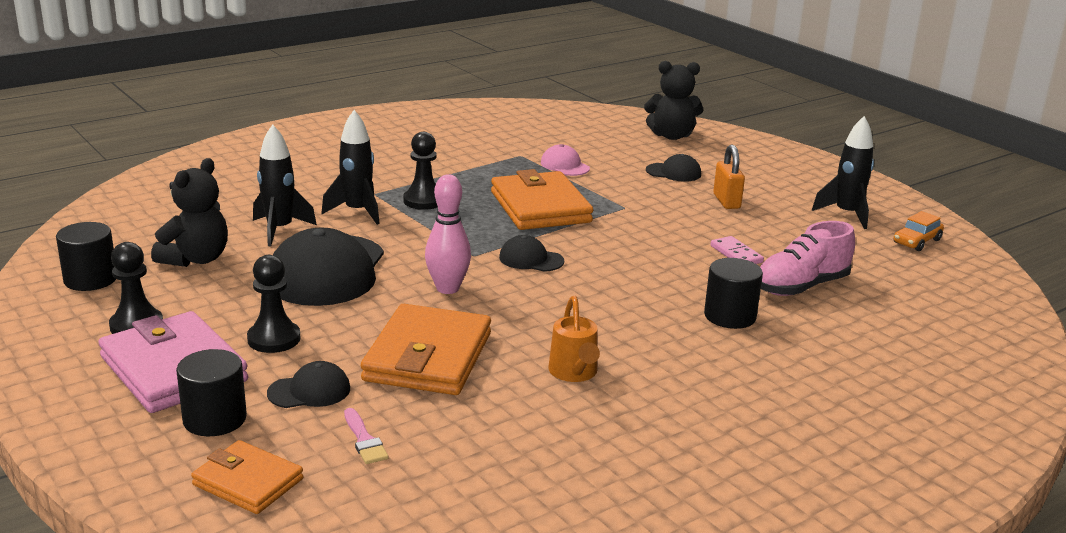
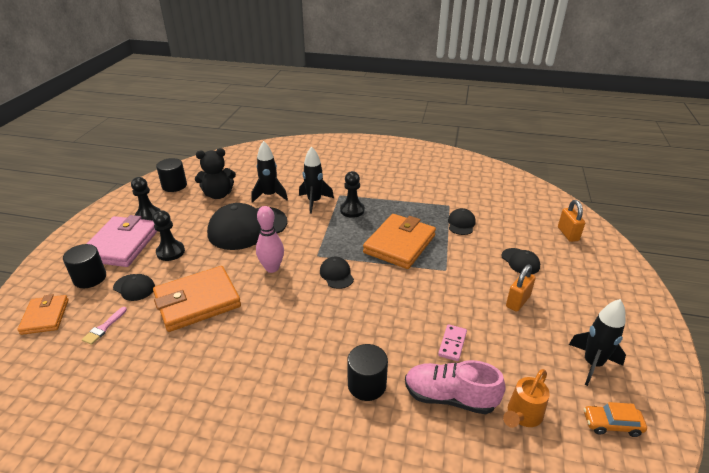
camera: 50 degrees right, 10 degrees up
(564, 166) = (461, 224): pink cap -> black cap
(574, 373) = (230, 358): orange watering can -> orange watering can (522, 415)
(671, 136) = (568, 234): black teddy bear -> orange padlock

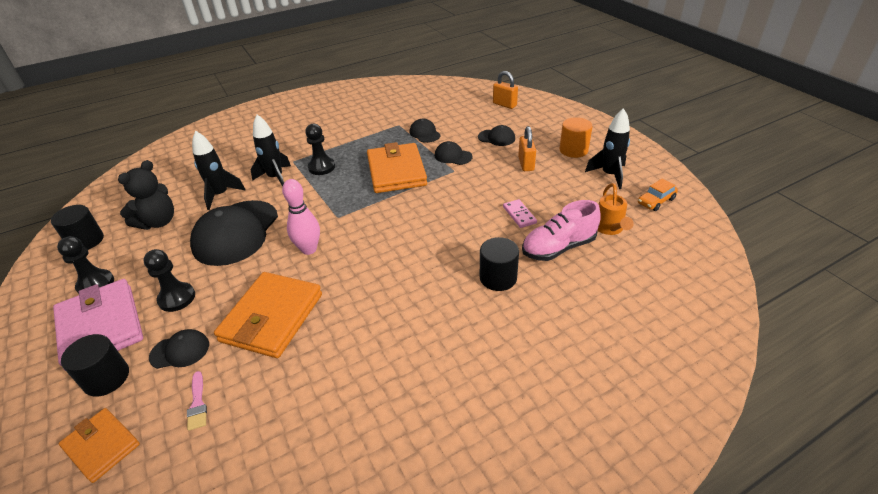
camera: 40 degrees left, 5 degrees up
(336, 274) = (374, 221): black cap -> black cap (453, 156)
(584, 316) = (573, 150): none -> orange cylinder

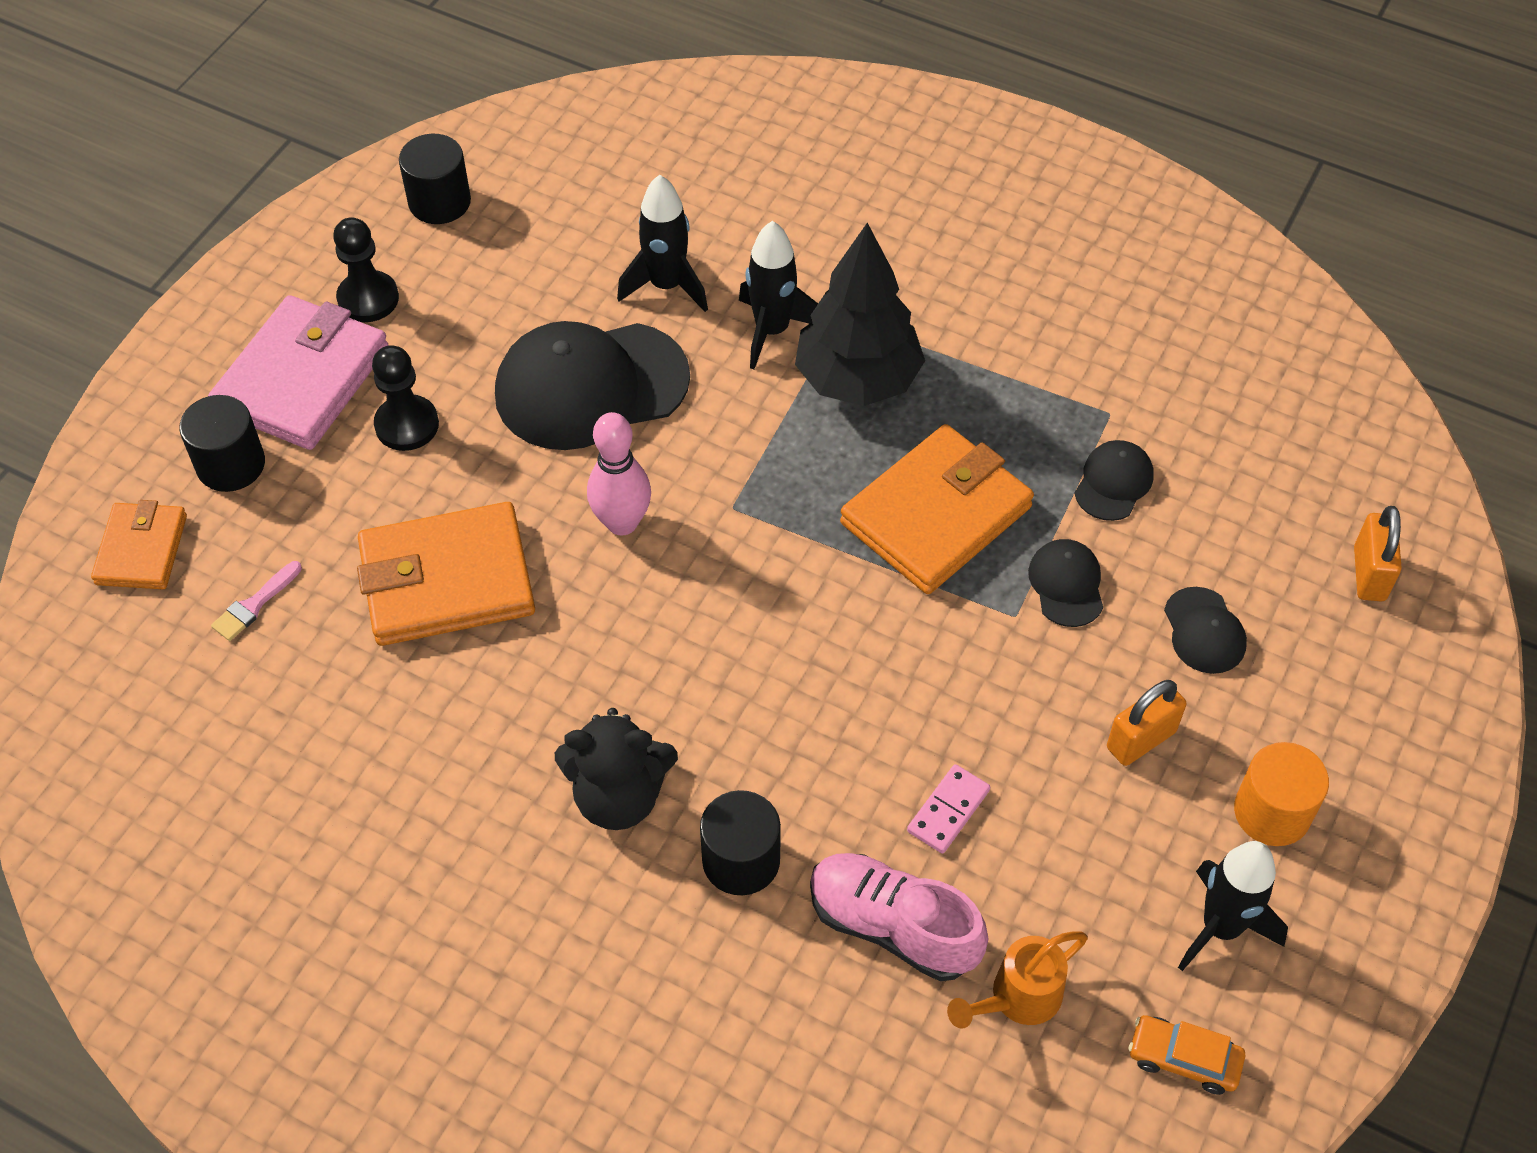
camera: 55 degrees right, 15 degrees up
(158, 222) = (542, 256): black teddy bear -> black teddy bear (619, 796)
(180, 351) = (320, 512): black cap -> none
(321, 167) = (857, 380): black pawn -> black tree

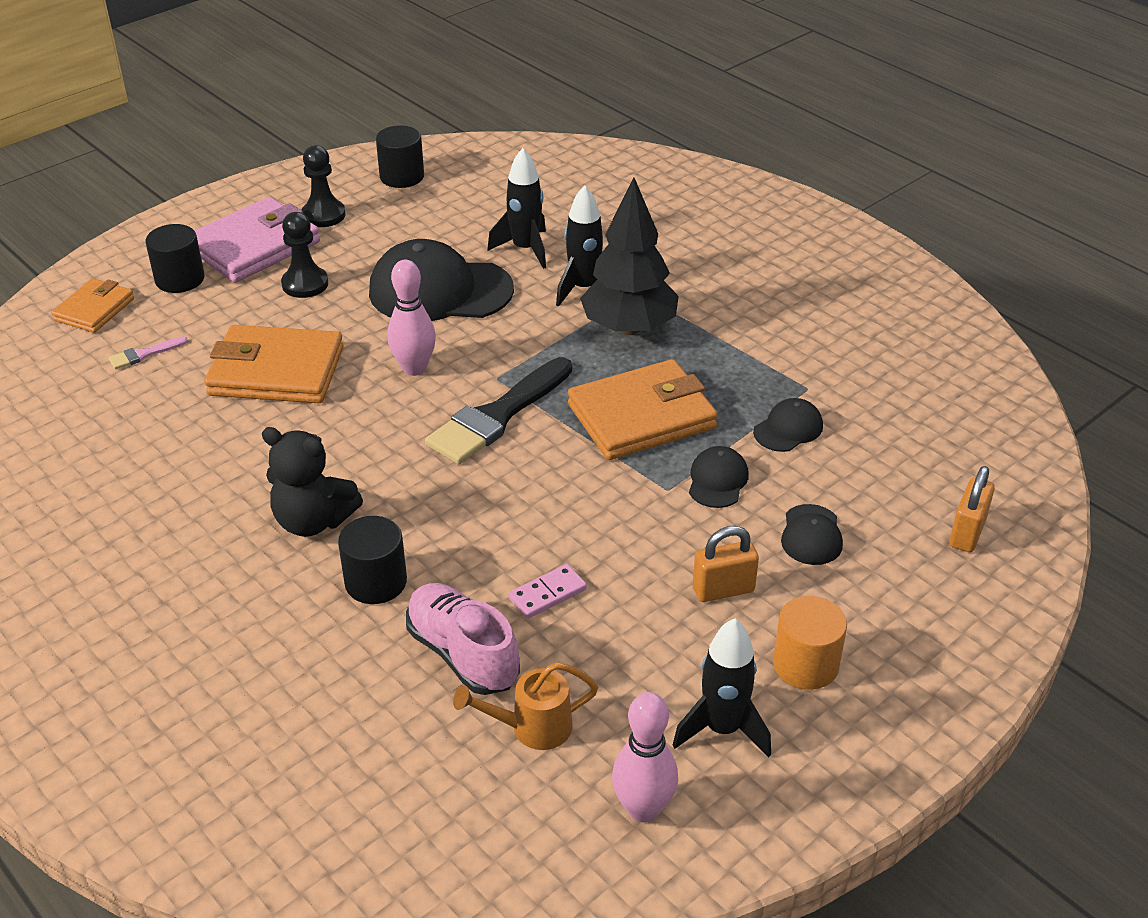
camera: 20 degrees right, 15 degrees down
(763, 567) = (497, 416): none -> black brush
(1183, 1059) = (643, 809): orange car -> pink bowling pin

